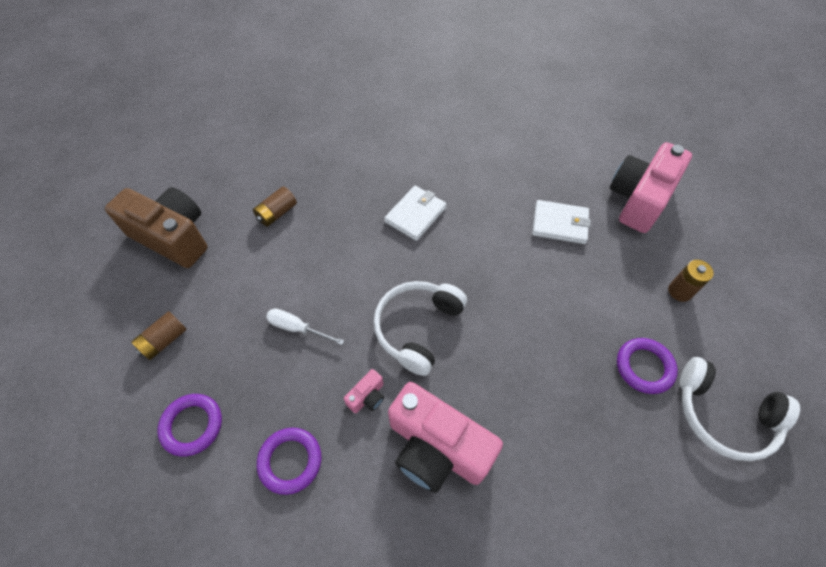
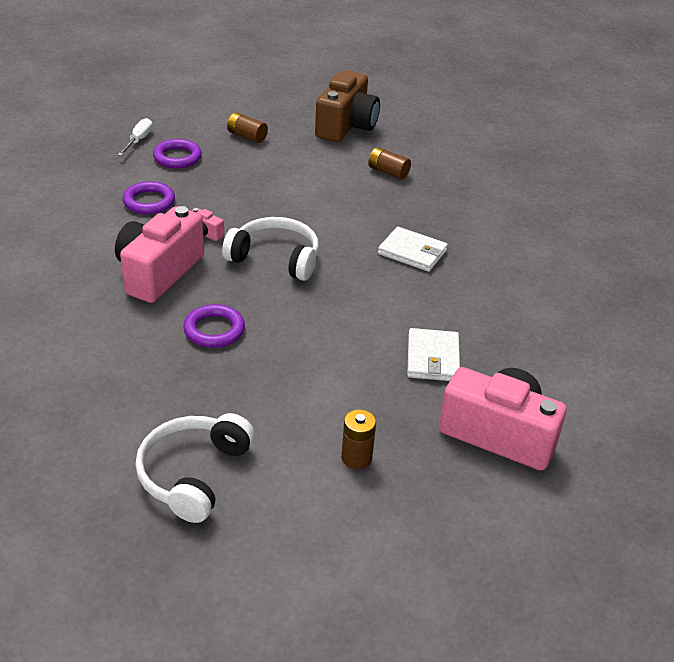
camera: 80 degrees right, 20 degrees down
(297, 328) = (266, 194): white screwdriver -> white screwdriver (138, 140)
(644, 367) = (248, 414): purple ring -> purple ring (214, 330)

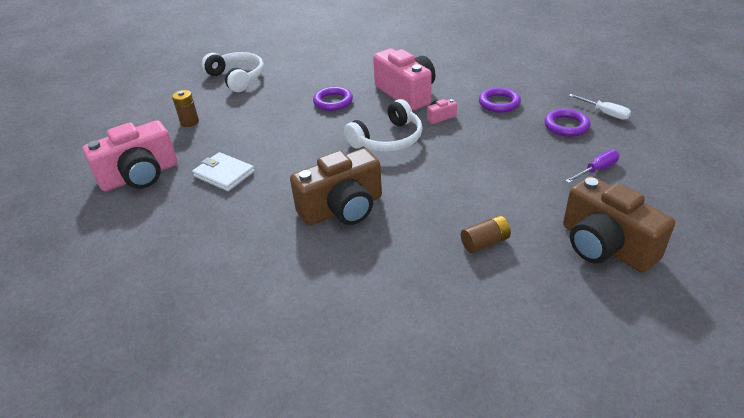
camera: 125 degrees right, 0 degrees up
(247, 136) = (596, 170): brown battery -> purple screwdriver
(412, 252) = (342, 209): white wallet -> brown camera

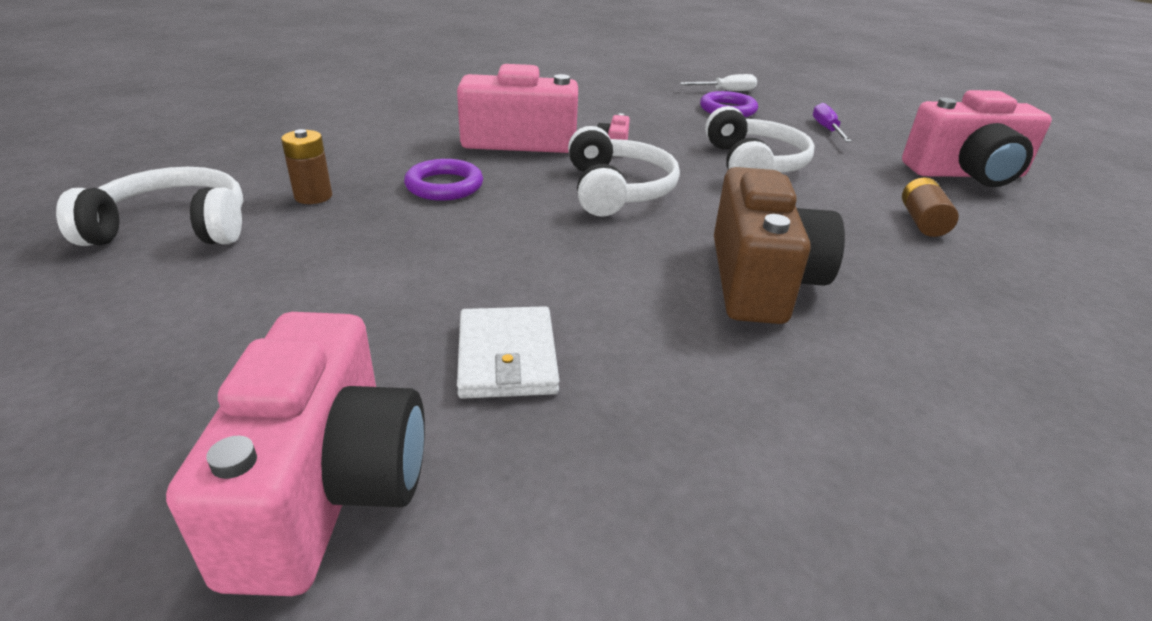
camera: 60 degrees left, 5 degrees down
(189, 122) = (223, 334): brown battery -> brown battery (313, 196)
(224, 174) = (507, 357): white wallet -> white wallet turned 75 degrees counterclockwise
(486, 163) = (754, 164): none -> white headphones
(499, 103) = (633, 114): purple ring -> none
(605, 246) = (966, 174): brown camera -> pink camera

